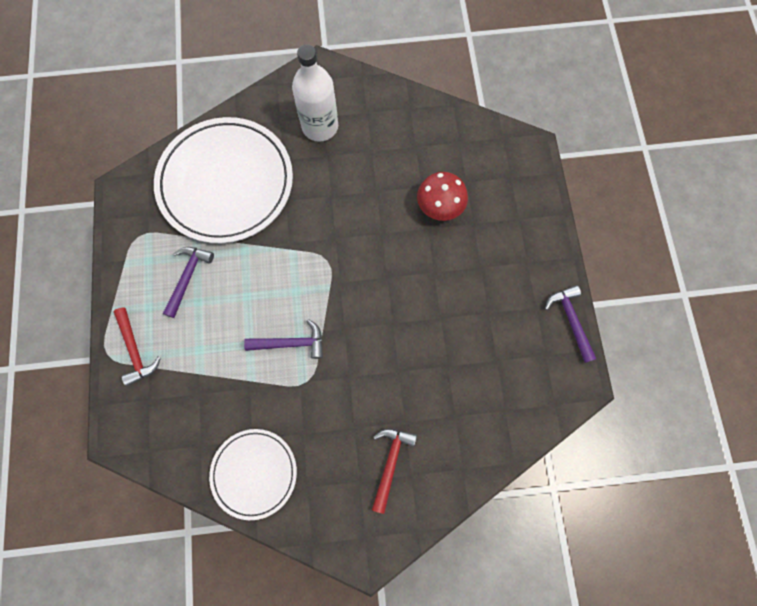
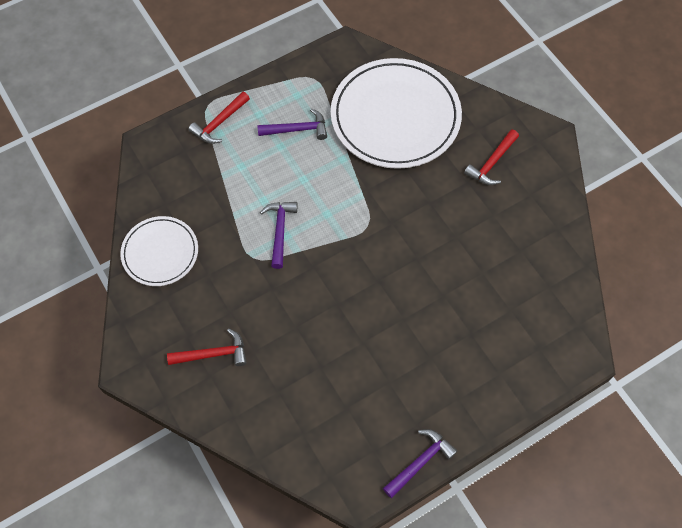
camera: 65 degrees right, 10 degrees down
(291, 343) = (279, 231): purple hammer -> purple hammer turned 150 degrees counterclockwise
(320, 126) = (492, 163): white bottle -> red hammer
(440, 206) = (471, 297): red mushroom -> none

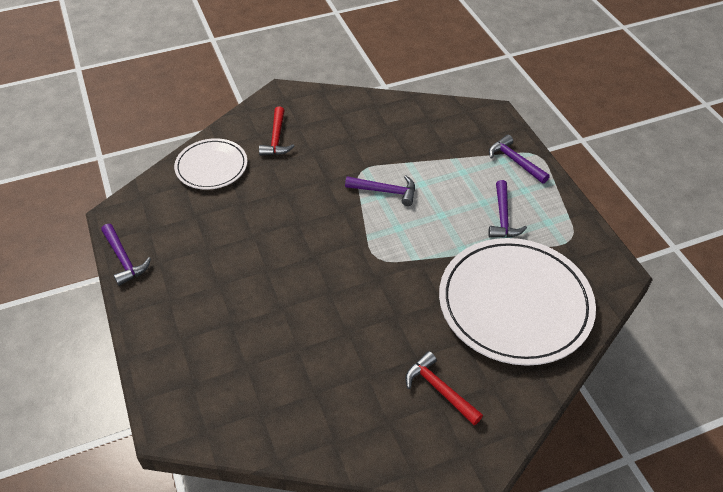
camera: 100 degrees right, 15 degrees down
(160, 253) = (380, 115): white plate -> white plate (211, 166)
(219, 123) = (515, 161): red hammer -> purple hammer

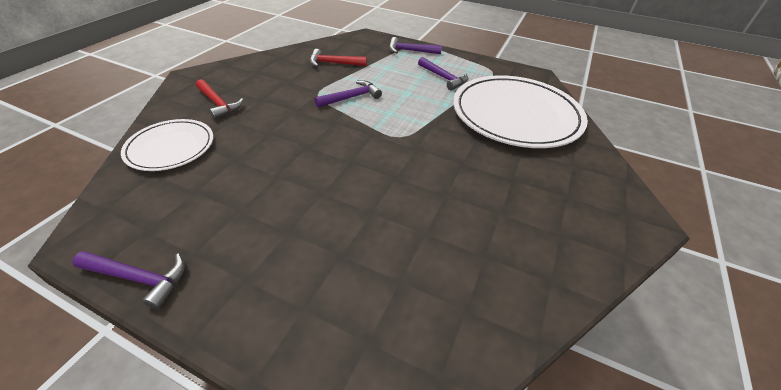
camera: 45 degrees left, 5 degrees down
(439, 389) = (553, 188): red hammer -> red hammer (334, 63)

